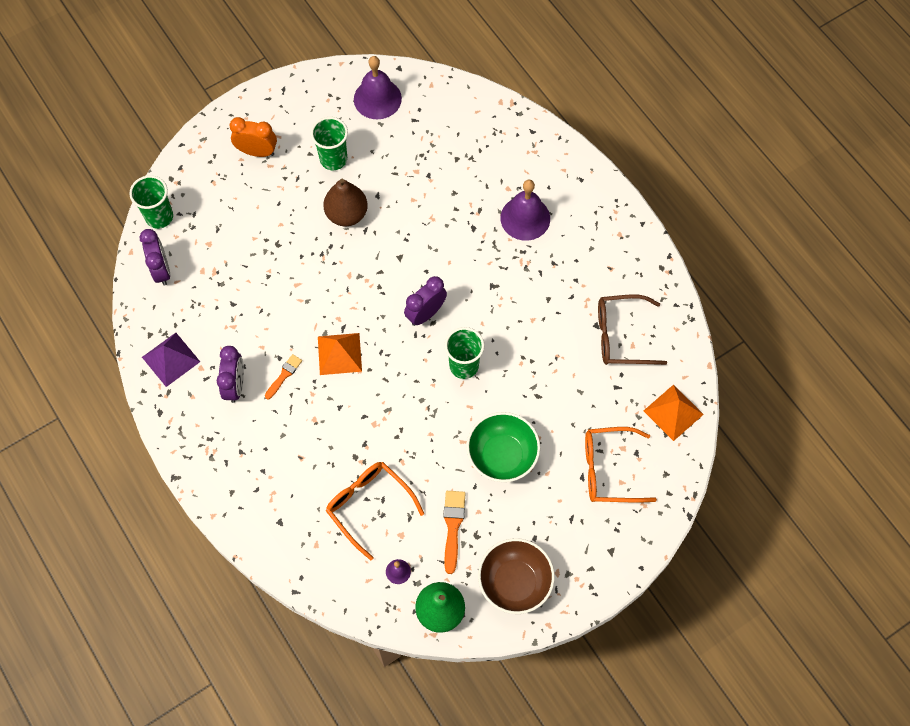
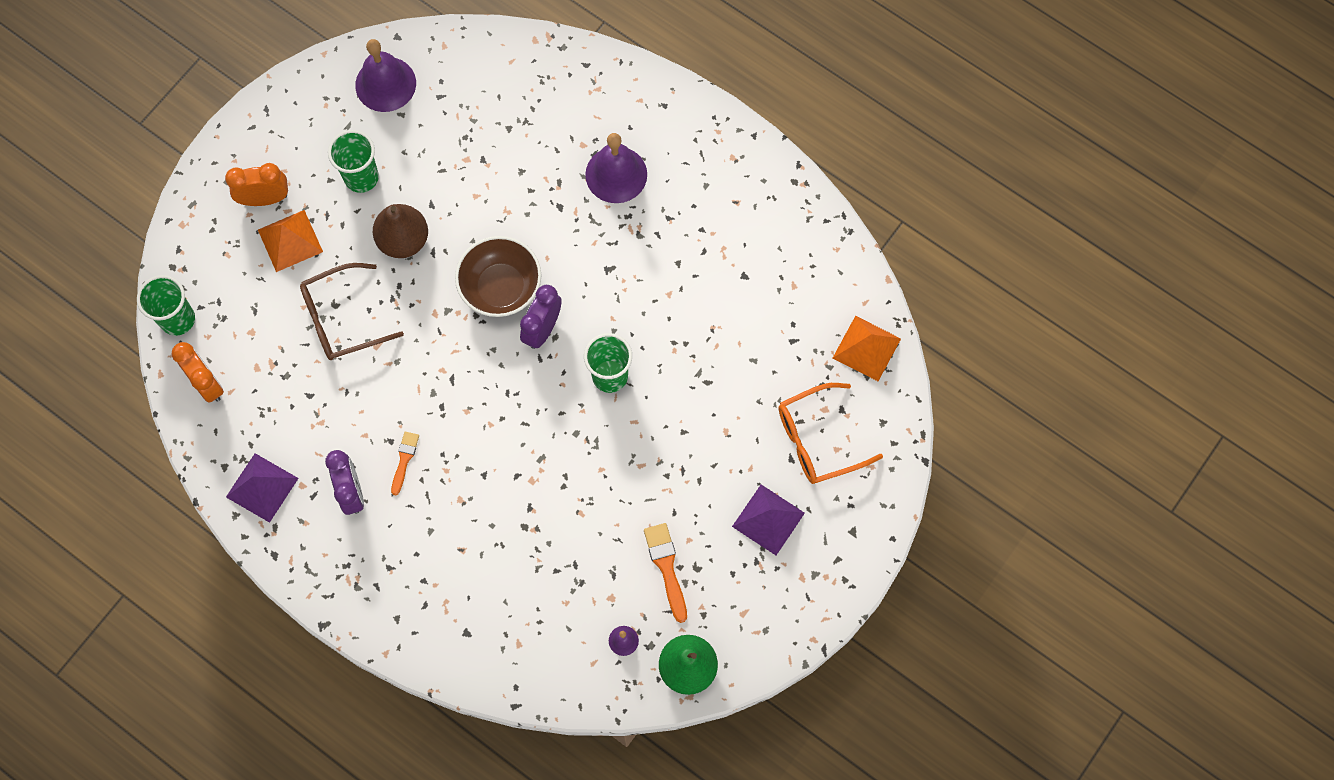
camera: 20 degrees left, 5 degrees up
(161, 270) = (207, 384): purple clock -> orange clock
(339, 353) = (459, 411): orange pyramid -> orange pyramid (290, 240)
(369, 506) = (562, 577): orange glasses -> none
(502, 455) = (692, 466): green bowl -> none
(514, 582) = (758, 605): brown bowl -> brown bowl (501, 288)
(547, 518) = (768, 519): none -> purple pyramid
(621, 336) = (777, 278): brown glasses -> brown glasses (342, 319)

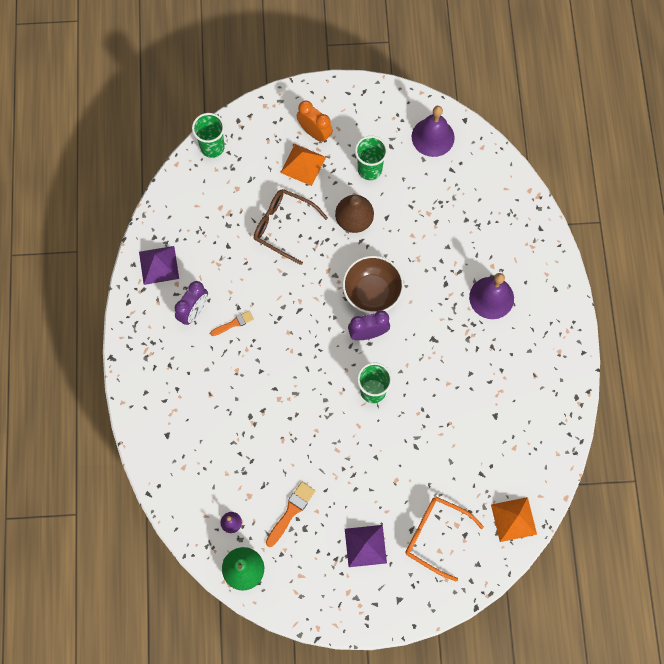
camera: 50 degrees right, 0 degrees up
(207, 384) = (190, 191): orange clock -> none

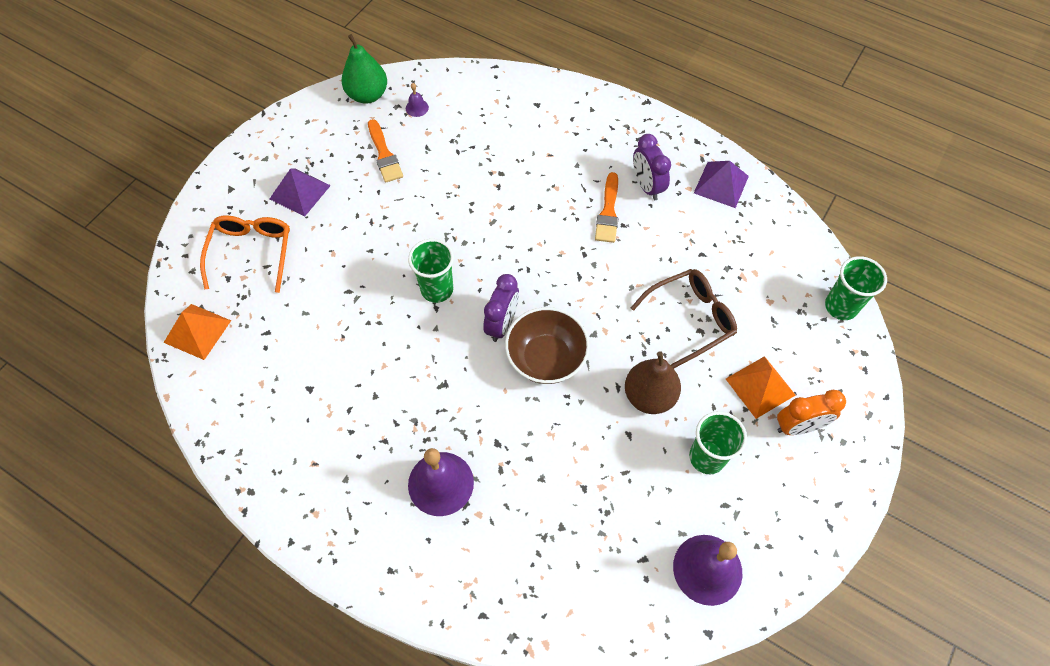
camera: 125 degrees right, 10 degrees down
(234, 323) = (608, 212): orange brush -> orange brush, size x1.52
(435, 536) = (252, 253): orange glasses -> orange glasses turned 60 degrees counterclockwise

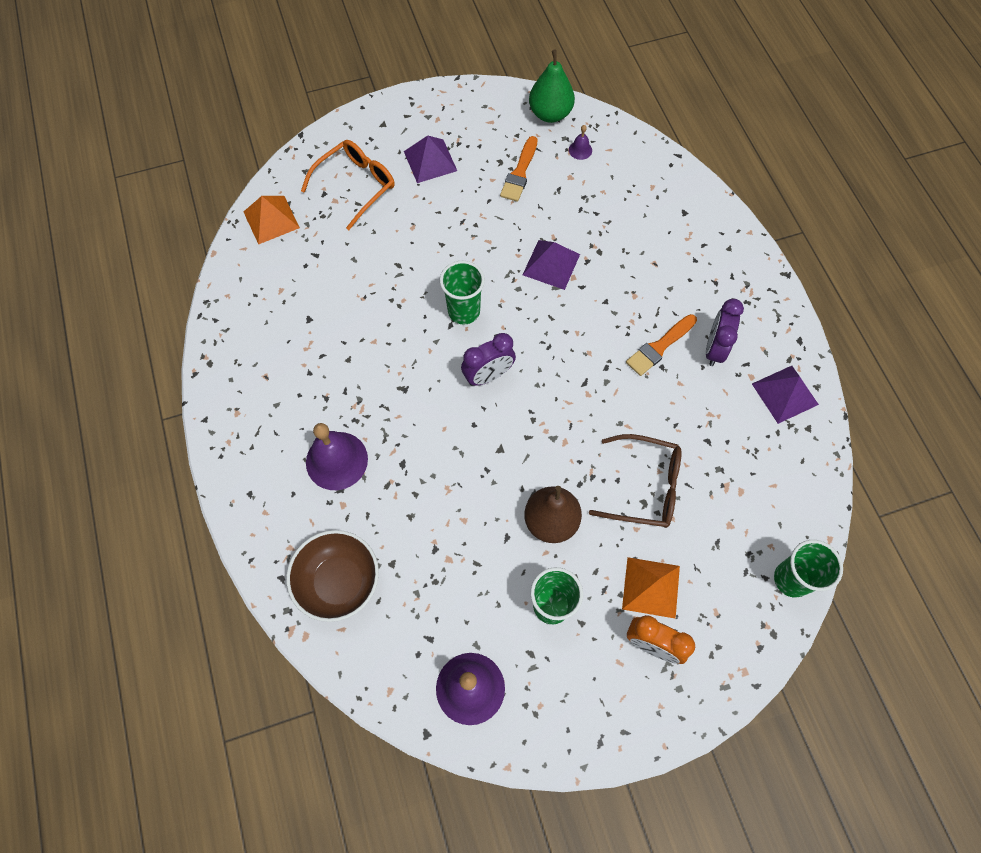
camera: 40 degrees right, 5 degrees up
(473, 207) = (551, 264): none -> purple pyramid
(546, 358) = (498, 428): brown bowl -> brown bowl (339, 582)

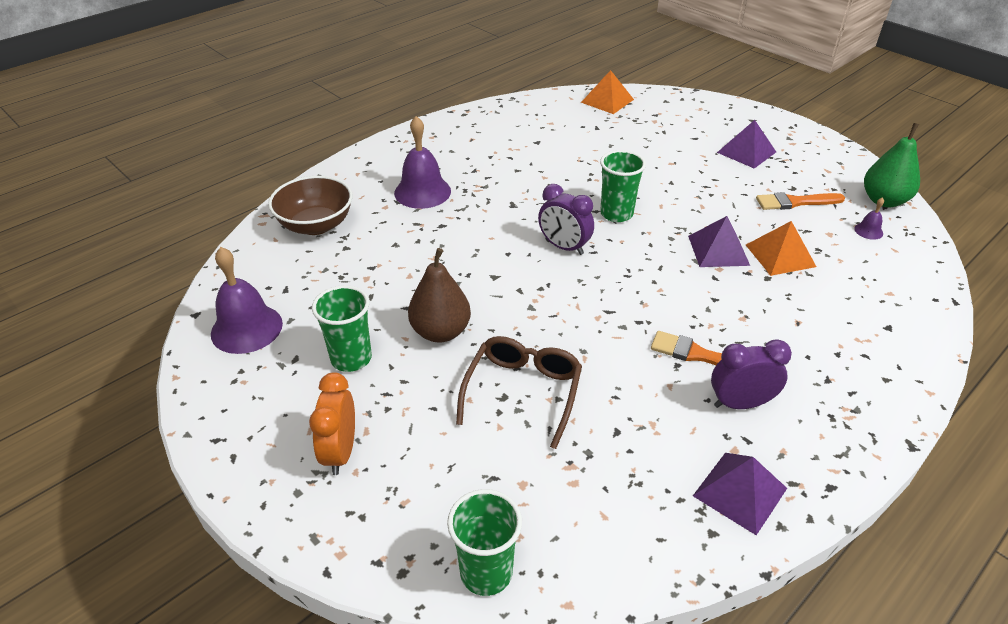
camera: 65 degrees right, 25 degrees down
(356, 186) = (679, 126): orange glasses -> none
(645, 486) = (523, 392): brown glasses -> brown glasses turned 150 degrees counterclockwise
(651, 587) = (407, 431): orange pyramid -> orange pyramid (780, 255)

